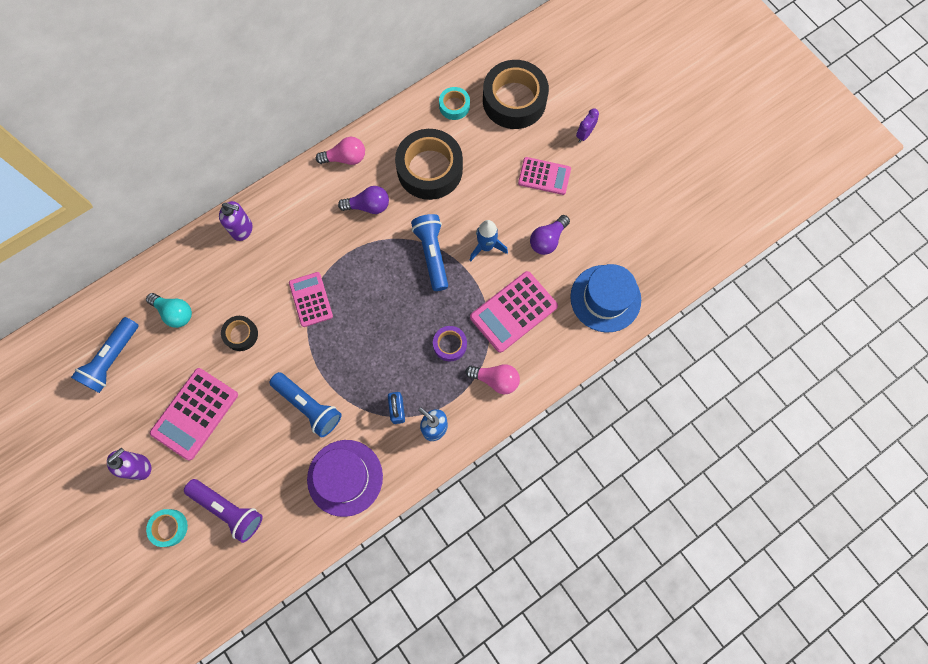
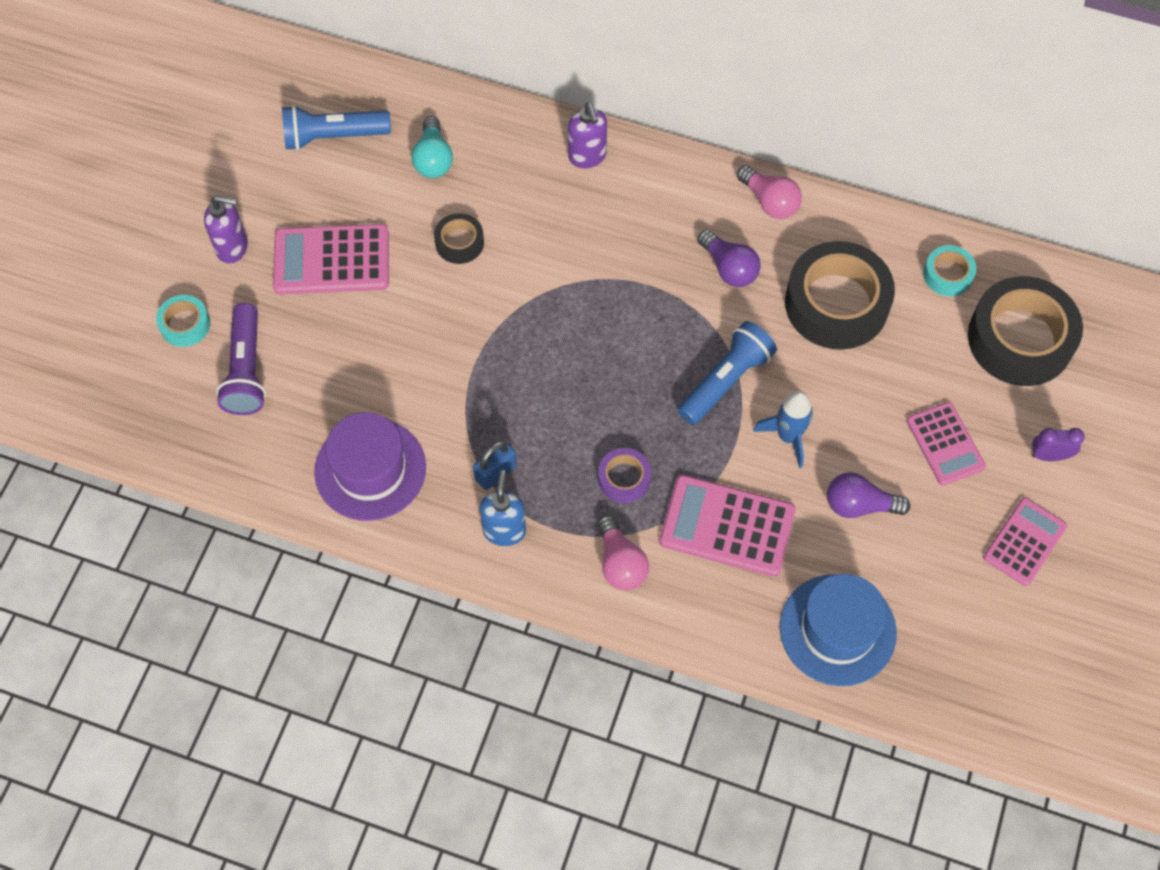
camera: 55 degrees right, 10 degrees down
(308, 406) = (427, 372): blue flashlight -> none
(311, 299) = (559, 286): pink calculator -> pink calculator (1024, 542)

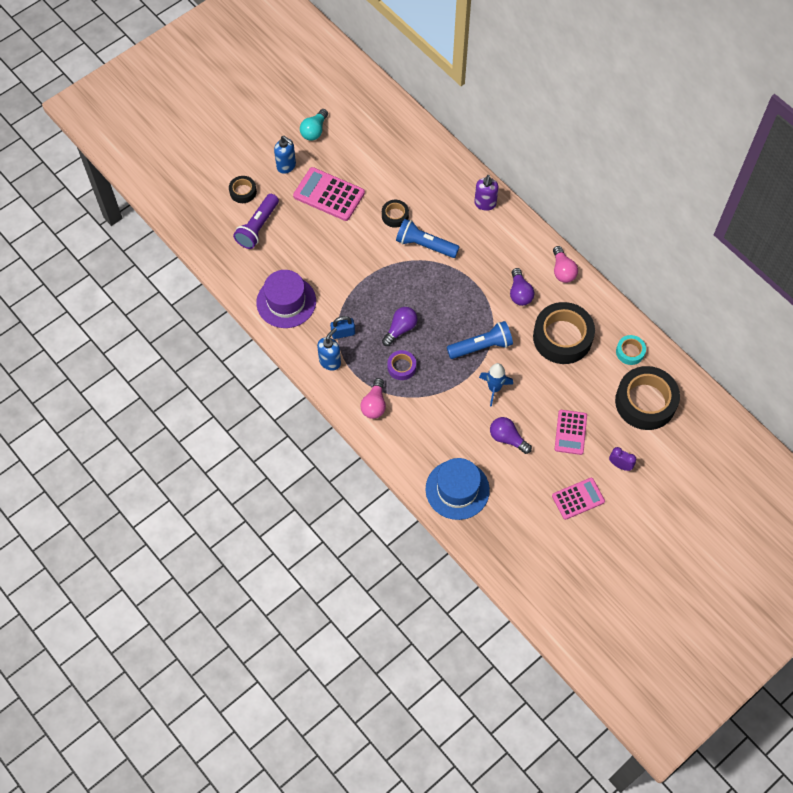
camera: 30 degrees right, 0 degrees up
(185, 324) = (243, 192): turquoise tape -> black tape
(232, 248) = (286, 166): purple soap dispenser -> blue soap dispenser
(333, 136) = (367, 134): blue flashlight -> blue flashlight (425, 245)
(433, 159) = (408, 168): turquoise light bulb -> turquoise light bulb (314, 131)
(583, 418) = (400, 329): none -> purple light bulb
(727, 526) = (436, 414): pink calculator -> none

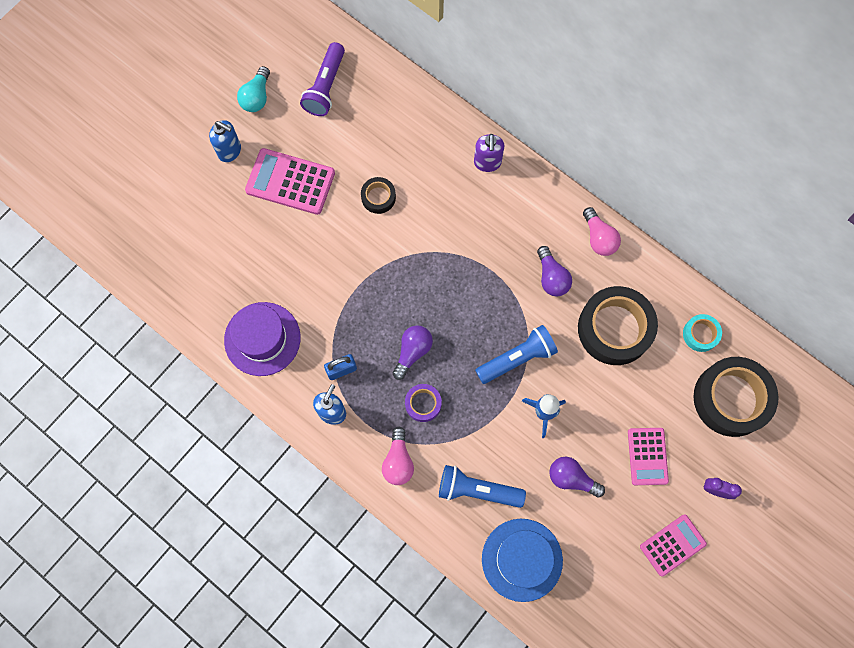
camera: 10 degrees left, 10 degrees up
(243, 192) = (181, 195): black tape -> none
(258, 227) = (208, 241): purple flashlight -> purple flashlight (325, 87)
(425, 245) = (423, 231): blue flashlight -> blue flashlight (477, 490)

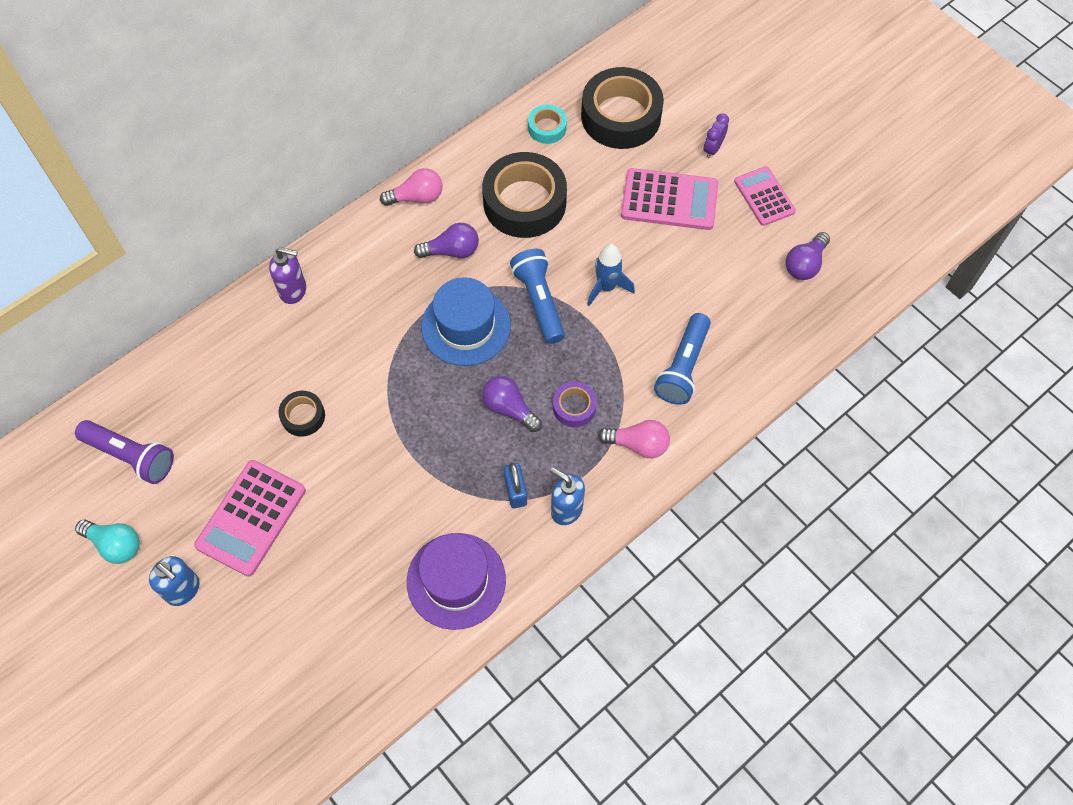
camera: 80 degrees left, 10 degrees down
(230, 151) = (183, 590): blue soap dispenser -> blue soap dispenser turned 90 degrees clockwise
(522, 559) = (765, 336): blue hat -> blue hat (466, 326)
(571, 478) = (683, 273): purple light bulb -> purple light bulb (805, 264)
(647, 456) = (669, 200): pink calculator -> pink calculator, size x1.52

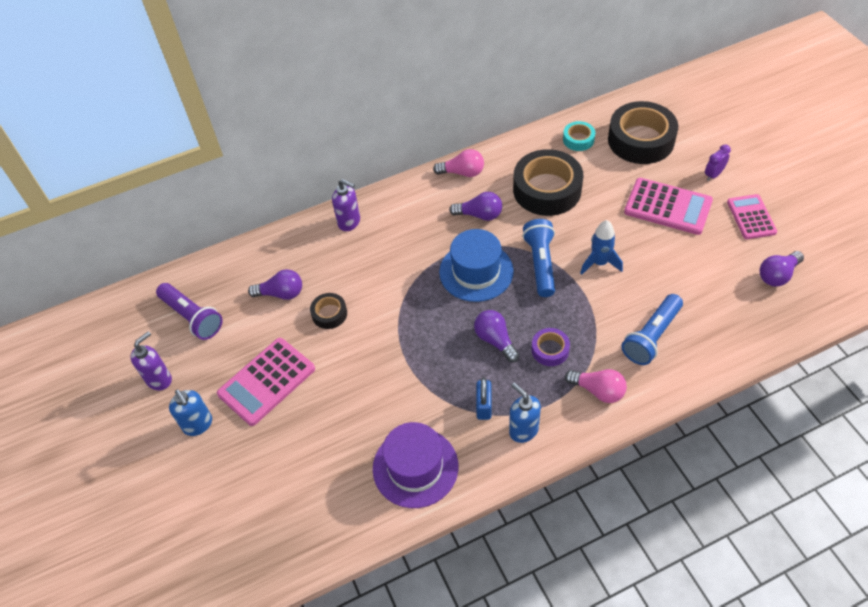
camera: 20 degrees right, 10 degrees down
(115, 545) = (159, 379): turquoise light bulb -> purple soap dispenser
(235, 402) = (281, 293): none -> purple light bulb

